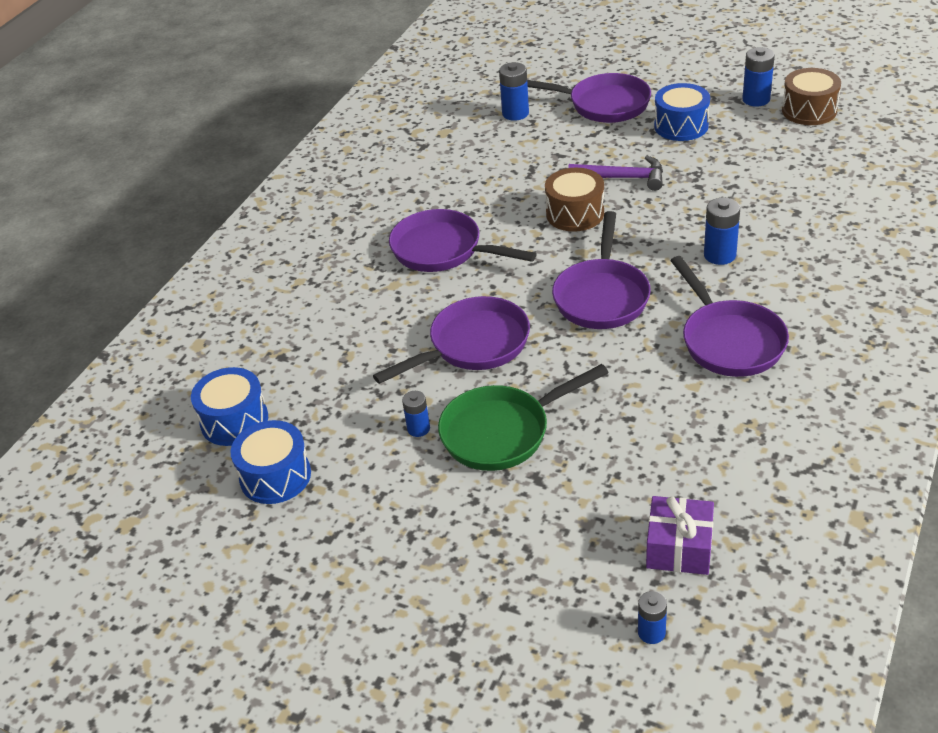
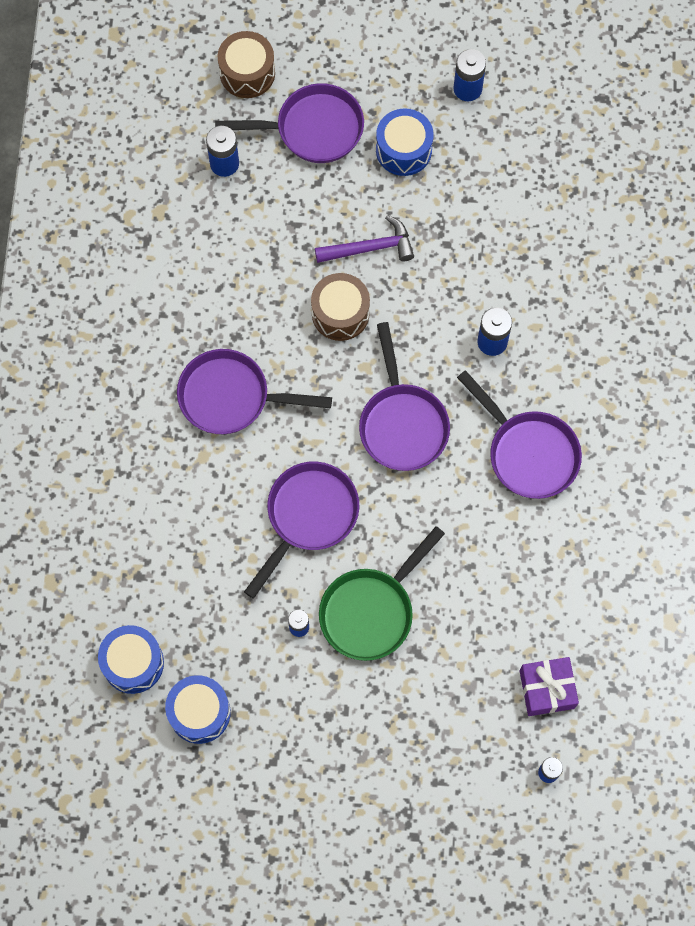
camera: 25 degrees left, 30 degrees up
(809, 110) = (524, 97): brown drum -> brown drum (247, 73)

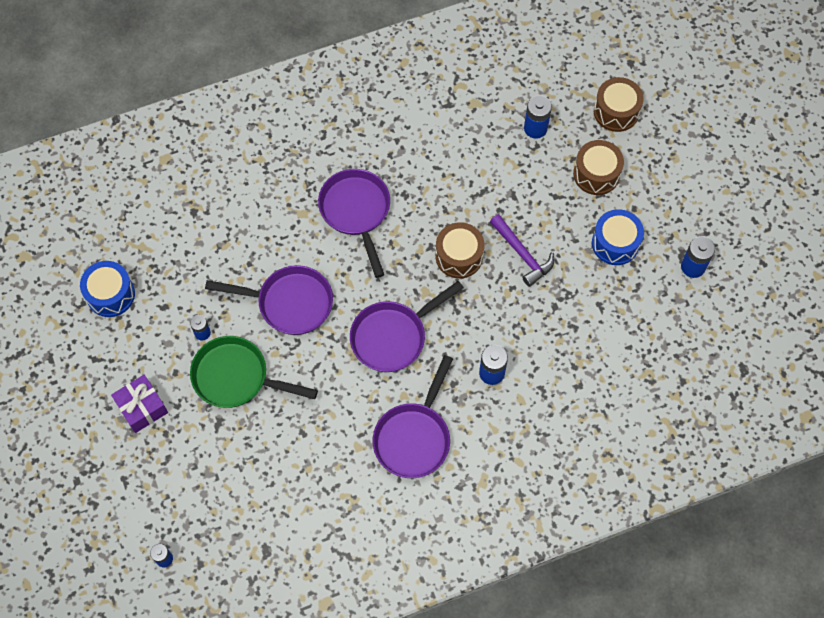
camera: 65 degrees right, 5 degrees down
(133, 663) = (129, 236): blue drum -> none
(312, 129) = (596, 174): purple pan -> brown drum
(547, 689) = (229, 530): purple gift -> purple gift (142, 407)

